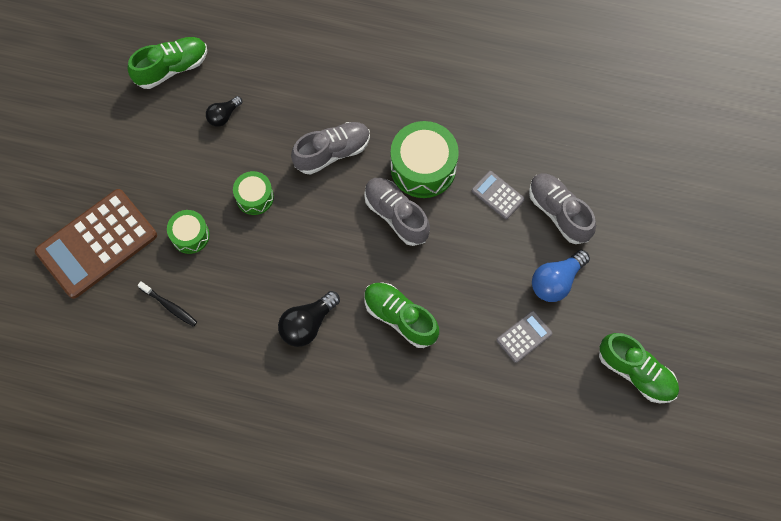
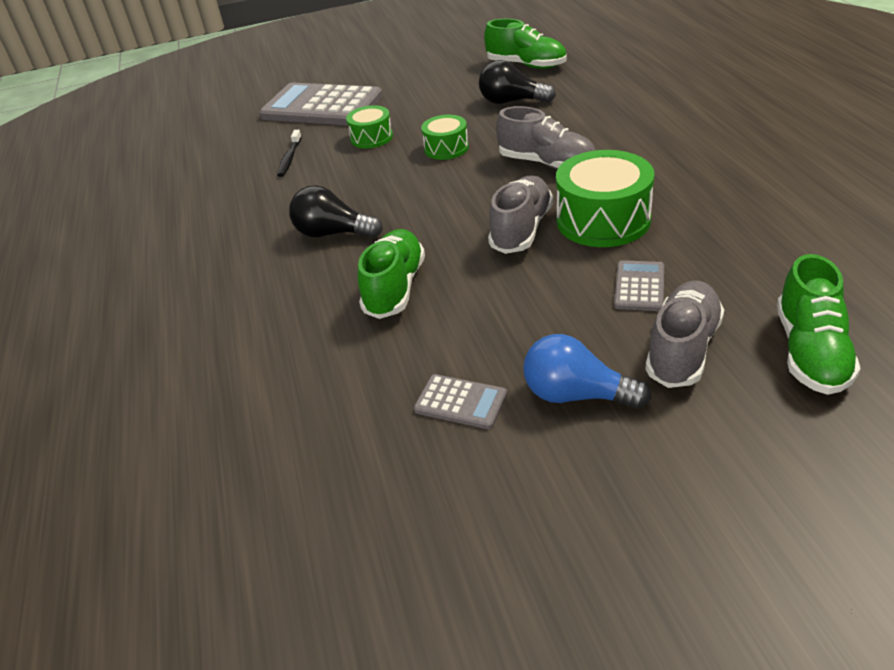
camera: 65 degrees right, 30 degrees down
(97, 244) = (322, 106): brown calculator -> grey calculator
(223, 116) = (512, 101): black light bulb -> black light bulb, size x1.59
(636, 372) = (512, 565): green shoe -> green shoe (811, 352)

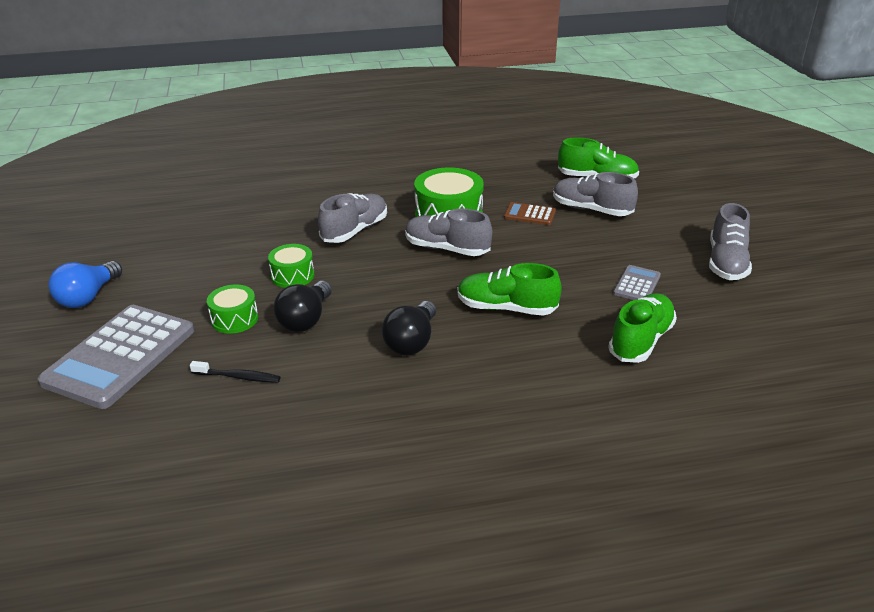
camera: 90 degrees left, 5 degrees down
(512, 101) = (228, 237): black light bulb -> black light bulb (306, 319)
(526, 65) = (156, 224): green shoe -> green shoe (640, 340)
(547, 521) = (726, 263): none -> grey shoe
(576, 395) = (630, 245): blue light bulb -> blue light bulb (88, 297)
(639, 286) = (529, 214): grey calculator -> brown calculator

